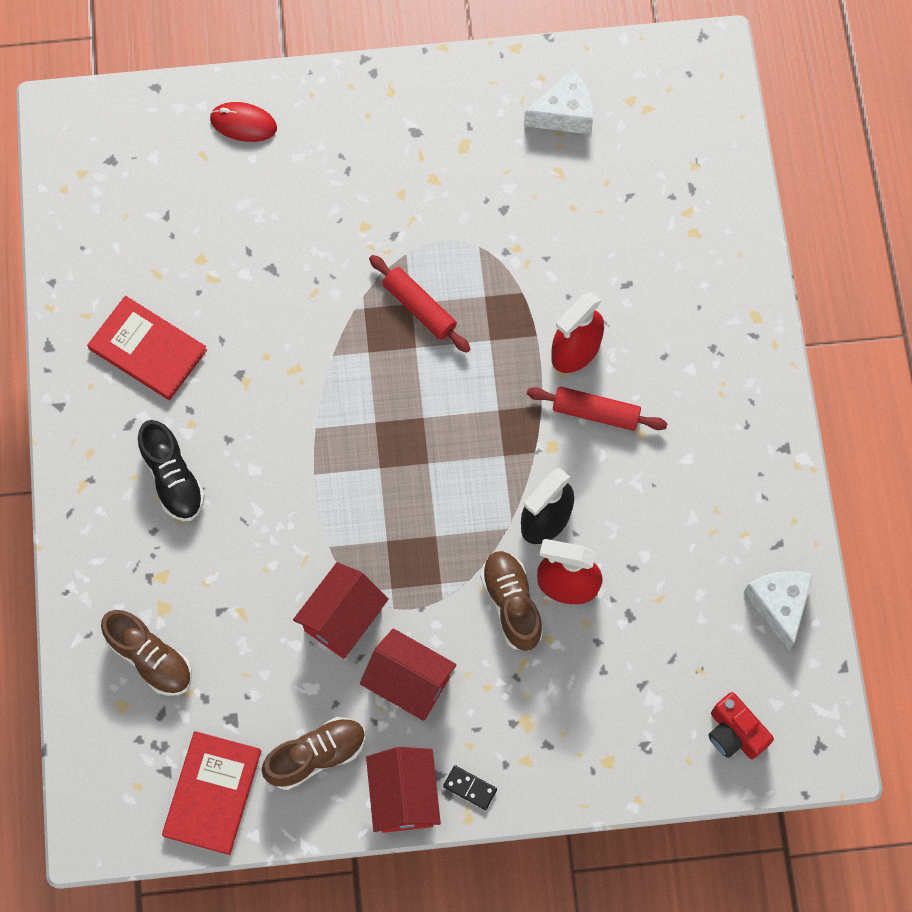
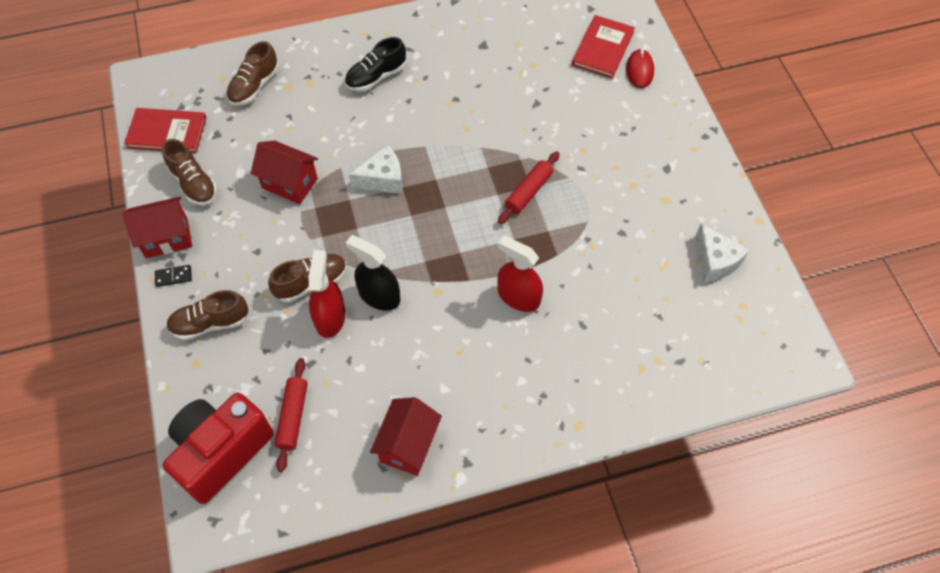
camera: 80 degrees right, 10 degrees down
(148, 349) = (462, 49): red book -> red book (603, 49)
(409, 683) = (247, 228): red house -> red house (408, 445)
(470, 788) = (173, 277): black domino -> black domino turned 60 degrees clockwise
(551, 740) = (210, 323): none -> brown shoe
(595, 412) = (470, 317): red rolling pin -> red rolling pin (293, 417)
(734, 733) = (221, 452): red camera -> red camera, size x1.95
(779, 605) = (330, 474): white cheese -> white cheese (383, 179)

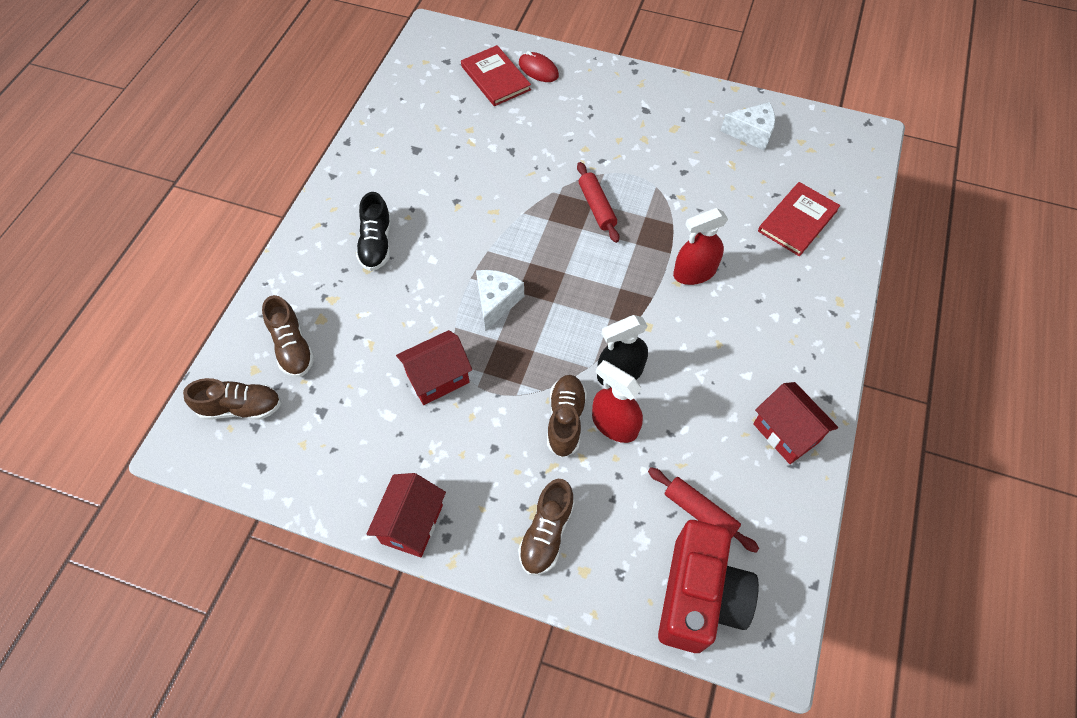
camera: 55 degrees left, 0 degrees up
(167, 132) = (277, 457): red book -> red book (797, 221)
(173, 277) = (465, 541): black domino -> none
(194, 183) = (365, 464): brown shoe -> brown shoe (240, 407)
(221, 452) = (698, 596): red camera -> red camera turned 150 degrees counterclockwise

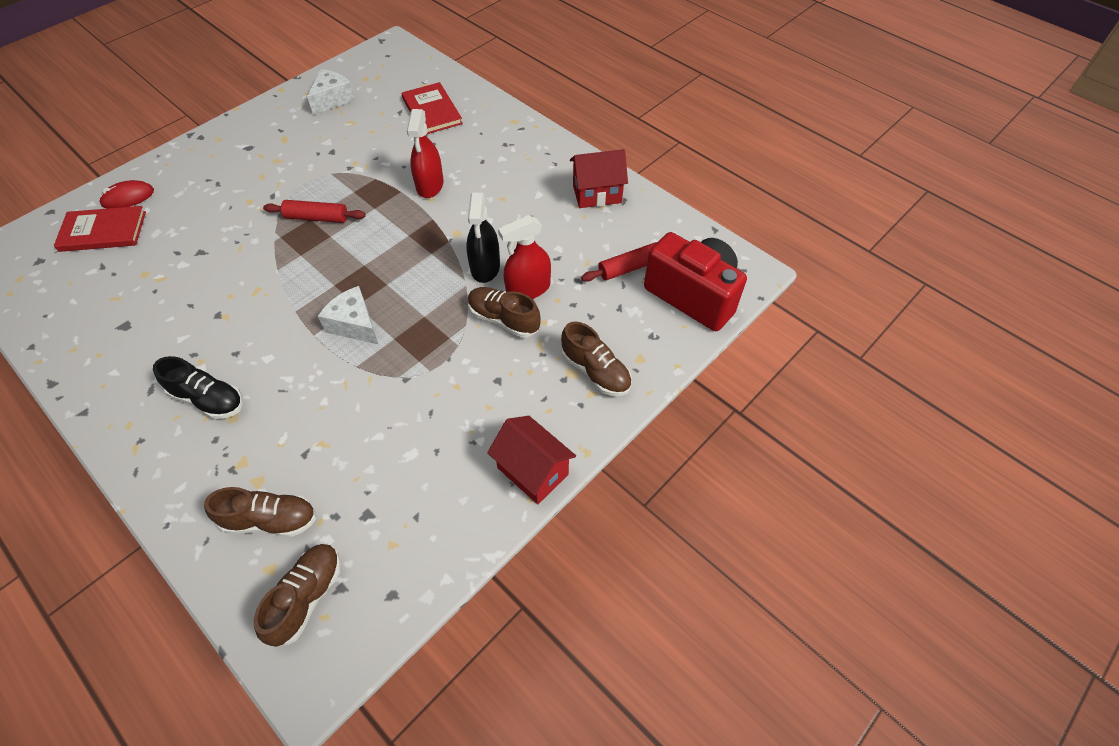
camera: 65 degrees left, 5 degrees down
(438, 378) = (400, 399): red house -> none

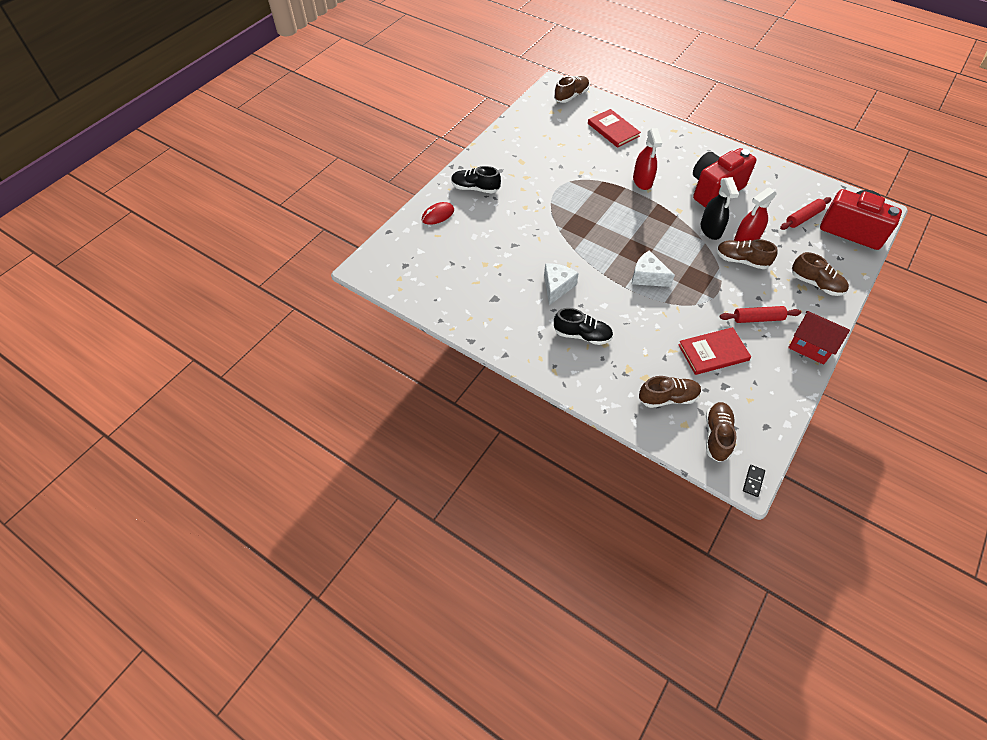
camera: 10 degrees left, 0 degrees up
(103, 231) = (436, 240): red book -> red book (713, 352)
(200, 167) = (475, 188): none -> black shoe
(316, 218) = (579, 212): red rolling pin -> red rolling pin (757, 318)
(317, 689) = (753, 481): none -> black domino
(332, 99) = (538, 129): white cheese -> white cheese (557, 287)
(403, 61) = (571, 96): none -> brown shoe
(523, 210) = (714, 190): none -> red camera
(597, 194) = (756, 173): red house -> none

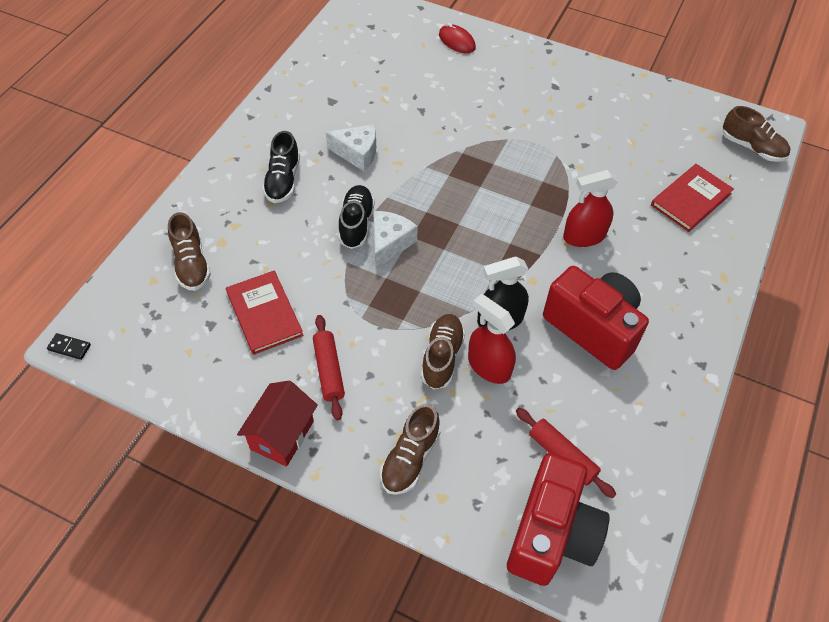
camera: 80 degrees right, 0 degrees up
(475, 188) = (513, 67): black shoe -> black shoe (356, 224)
(717, 435) = (135, 312): brown shoe -> none

